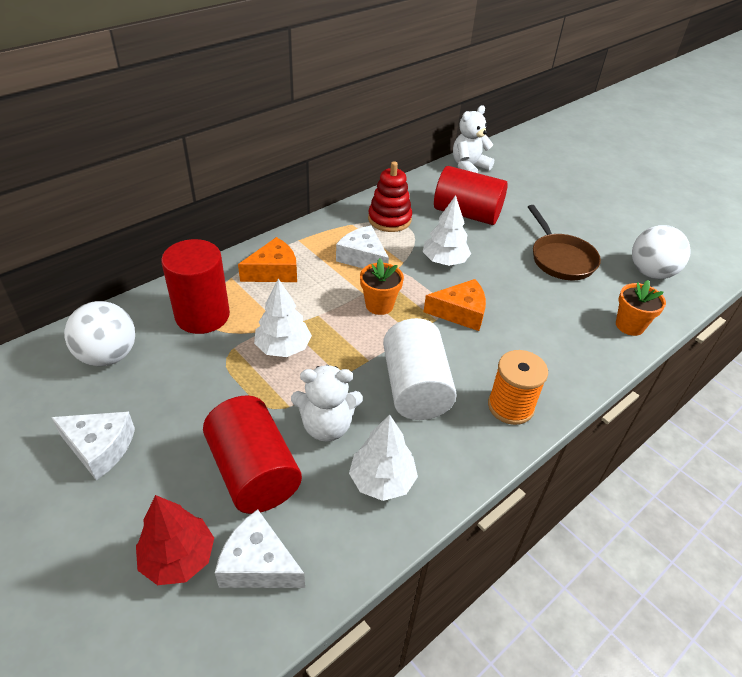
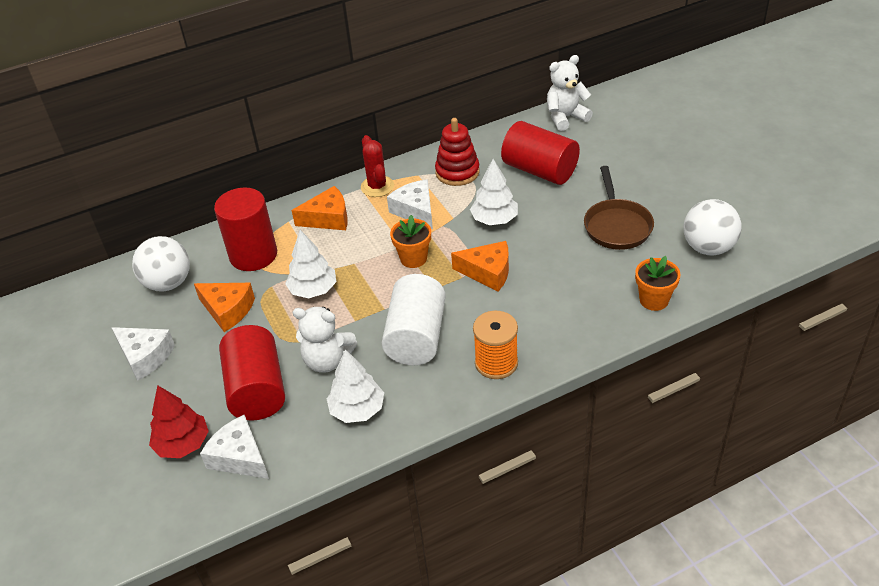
camera: 20 degrees right, 0 degrees up
(190, 380) = (228, 310): none -> orange cheese
(314, 237) = (377, 186): none -> red cactus

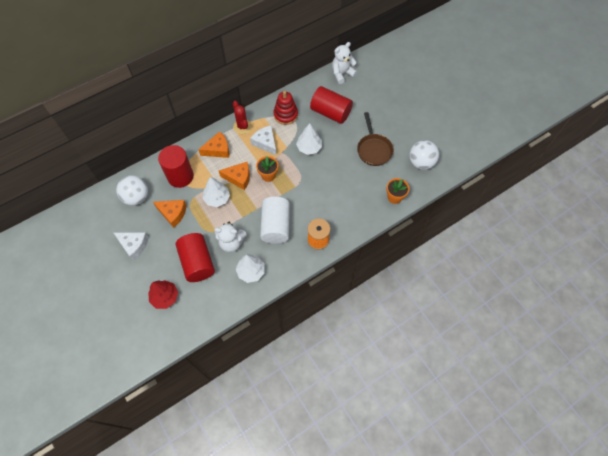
camera: 10 degrees left, 20 degrees up
(239, 457) = (195, 302): white cheese -> none
(488, 272) = (308, 183): orange cheese -> orange cheese (239, 178)

